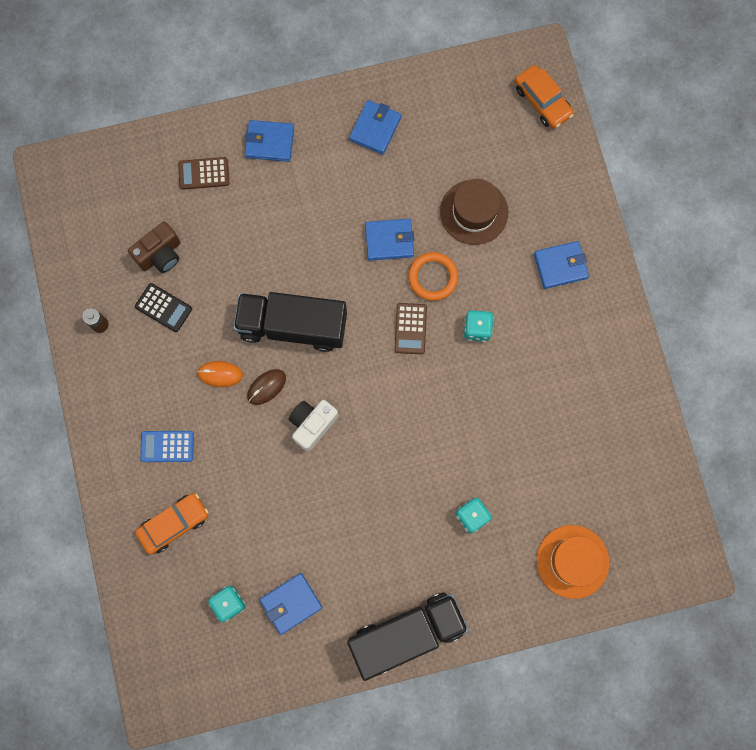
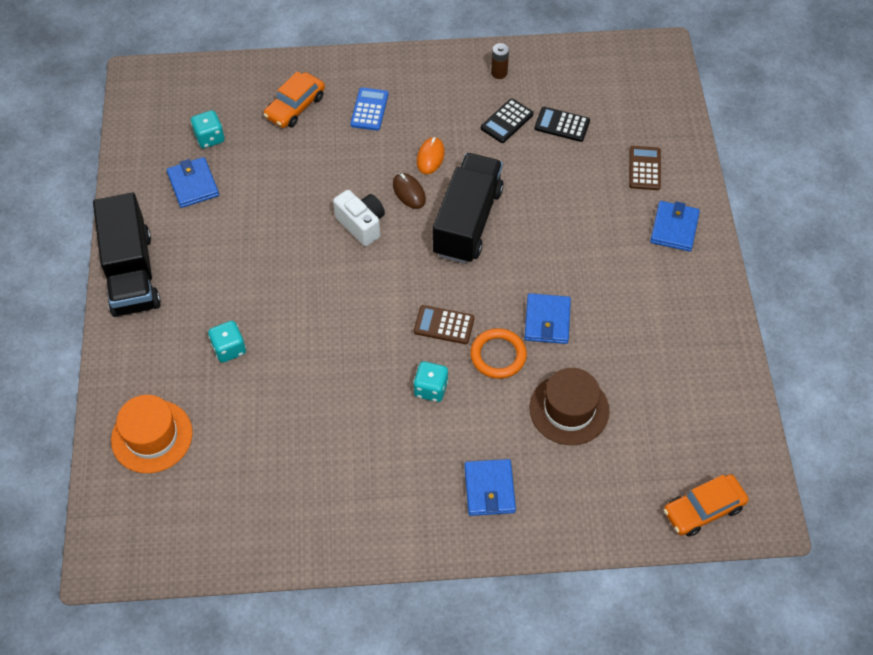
camera: 100 degrees right, 20 degrees down
(160, 254) = (562, 125): brown camera -> black calculator
(174, 524) = (295, 106): orange car -> orange car turned 60 degrees clockwise
(375, 128) = (682, 327): blue wallet -> none

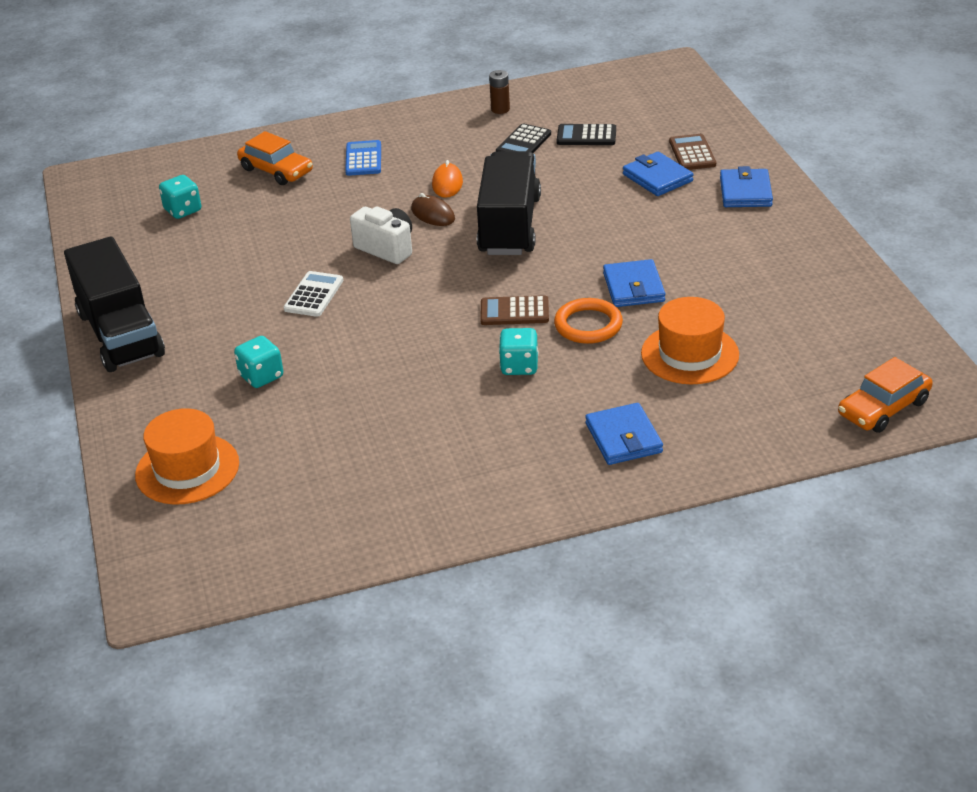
camera: 10 degrees left, 20 degrees down
(193, 184) = (174, 250): blue wallet -> blue wallet (657, 178)
(291, 265) = (314, 295): none -> white calculator
(295, 106) = (276, 170): orange car -> orange car turned 75 degrees counterclockwise
(569, 409) = (690, 354): brown hat -> orange hat

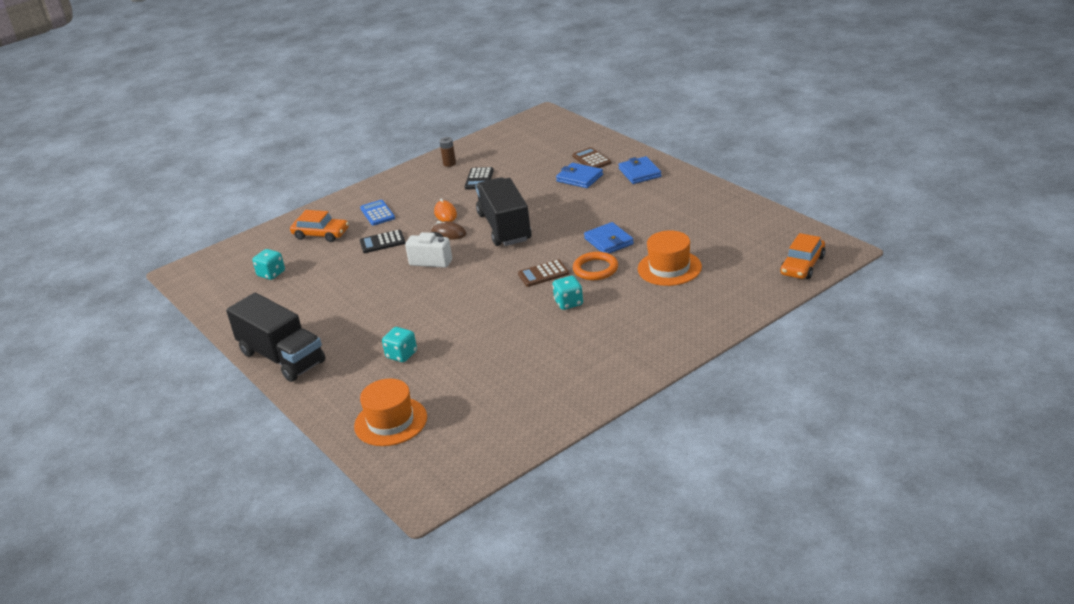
camera: 20 degrees left, 5 degrees down
(314, 295) = (402, 299): white calculator -> none
(586, 136) = (517, 165): black calculator -> black calculator (382, 242)
(623, 438) = (662, 323): blue wallet -> none

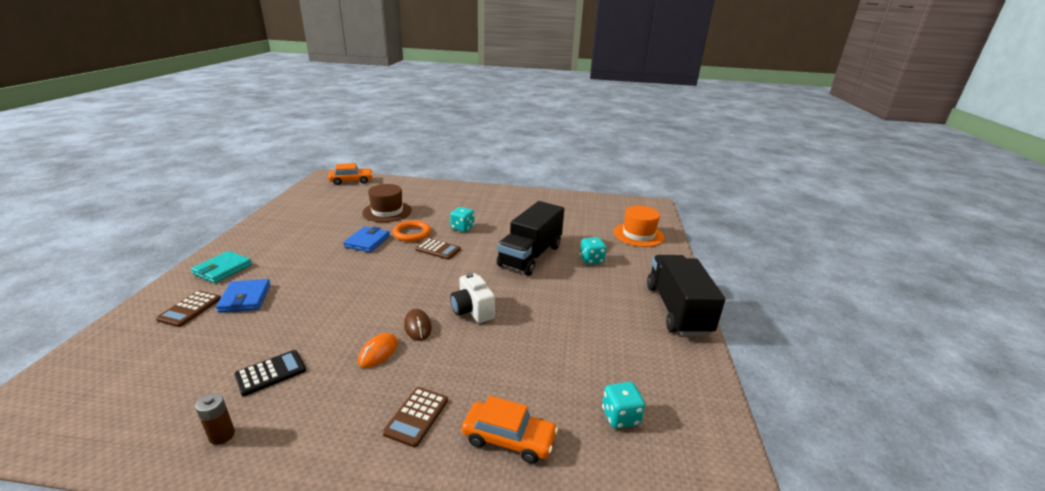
camera: 140 degrees left, 5 degrees down
(321, 234) = (509, 438): orange car -> orange car turned 135 degrees clockwise
(377, 213) = (416, 416): blue calculator -> brown calculator
(382, 242) = (474, 365): black calculator -> none
(504, 227) = (380, 298): black truck -> black truck (530, 256)
(639, 173) = (223, 269): blue wallet -> turquoise wallet
(669, 268) = (387, 211): orange hat -> brown hat

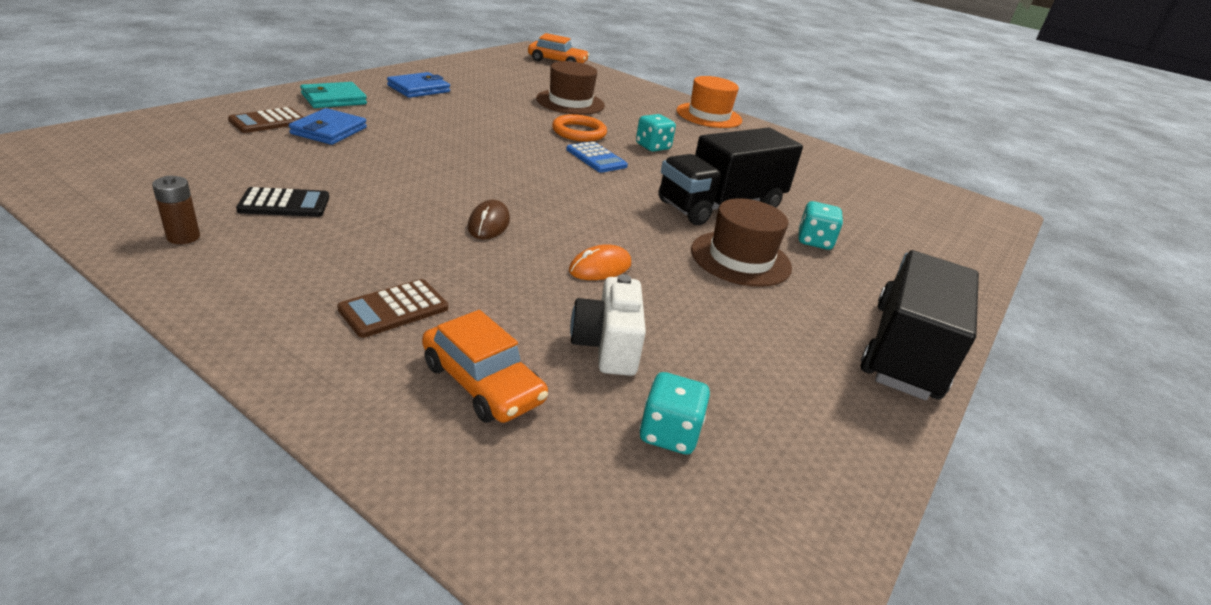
camera: 25 degrees right, 5 degrees up
(367, 241) = (515, 123): blue wallet -> blue wallet (419, 89)
(378, 352) = (416, 230): orange mouse -> orange mouse (600, 267)
(438, 249) = (596, 158): brown calculator -> blue calculator
(472, 310) = (576, 234): white camera -> white camera (607, 347)
(567, 288) = (740, 258): none -> brown hat
(638, 234) = (930, 238): orange hat -> orange hat (709, 115)

